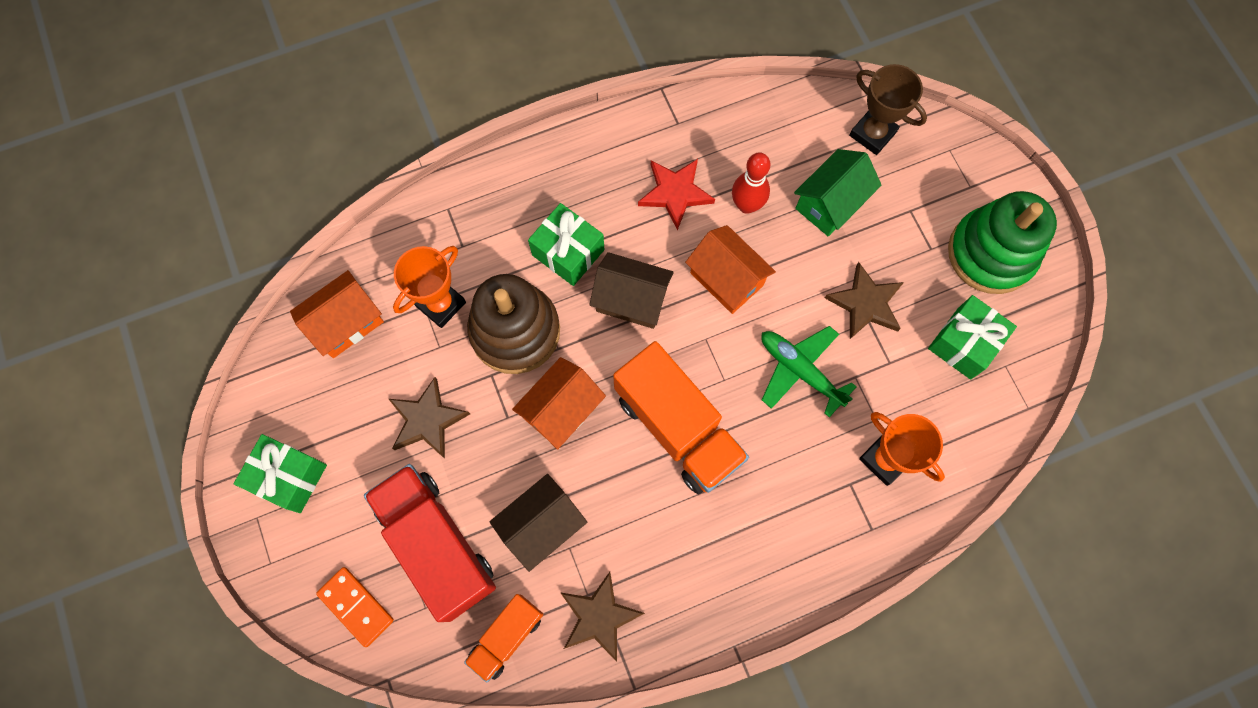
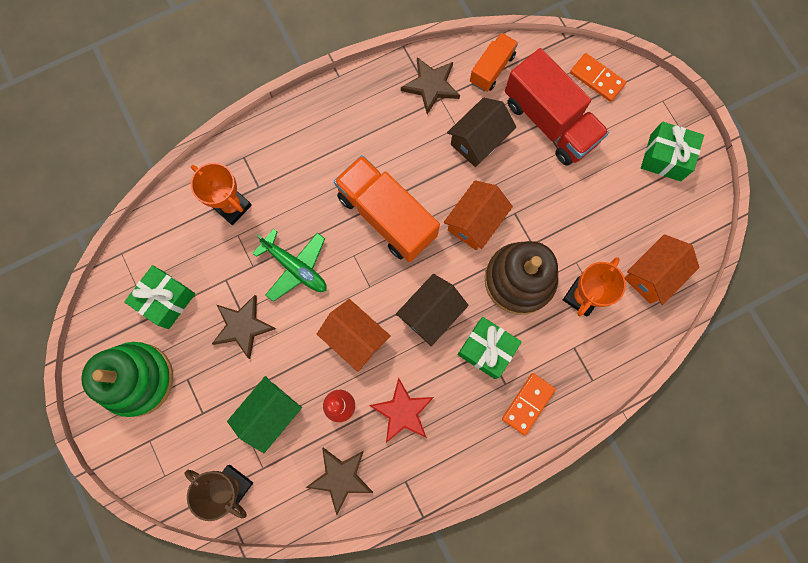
camera: 175 degrees right, 5 degrees up
(427, 420) = (574, 206): brown star -> brown star (341, 477)
(528, 190) = (527, 403): none -> orange domino
(631, 300) = (431, 313): brown house -> brown house turned 60 degrees counterclockwise

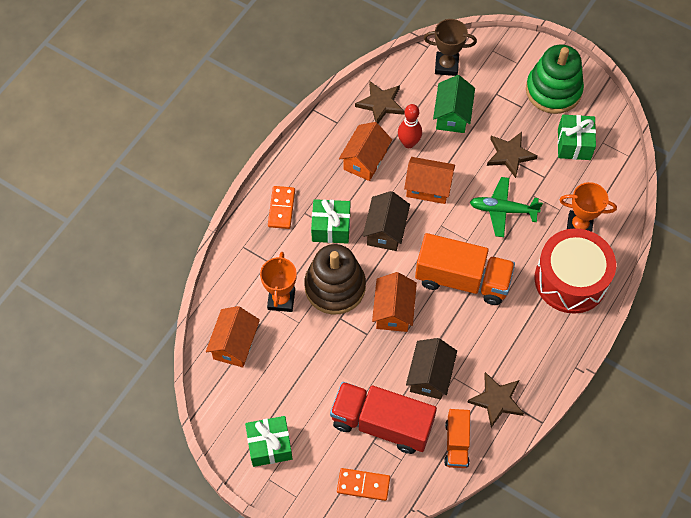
camera: 150 degrees right, 15 degrees down
(282, 157) = (570, 280): none -> red drum
(402, 412) = (365, 160): red star -> orange house

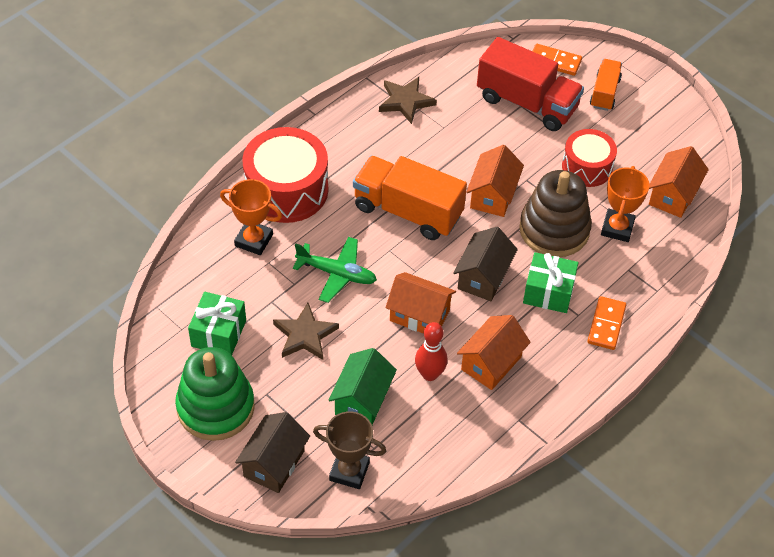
camera: 170 degrees left, 10 degrees down
(269, 445) = (642, 105): green gift -> none
(315, 359) = (587, 167): none -> red drum
(380, 104) = (454, 434): brown star -> none
(430, 376) = (468, 132): brown house -> brown house (274, 463)
(456, 443) = (456, 76): orange truck -> orange truck (604, 93)

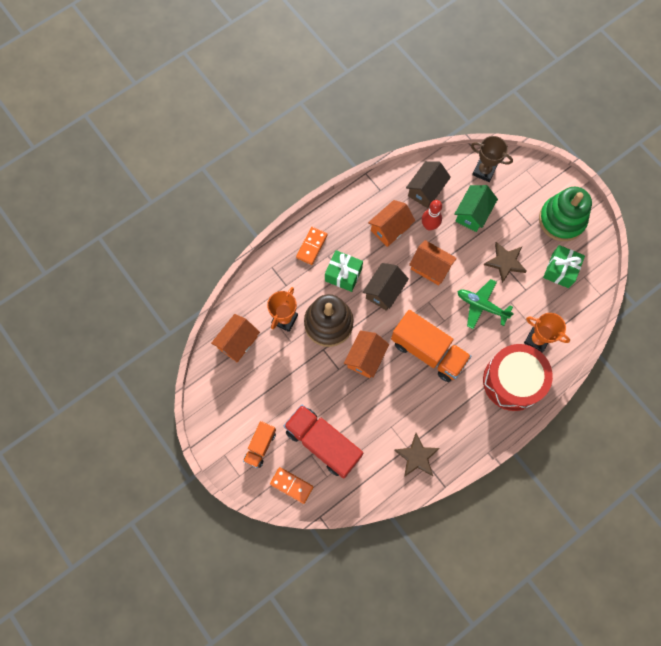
camera: 170 degrees left, 20 degrees up
(274, 463) = (527, 181): brown house -> brown house (426, 190)
(587, 167) = (292, 375): red drum -> none

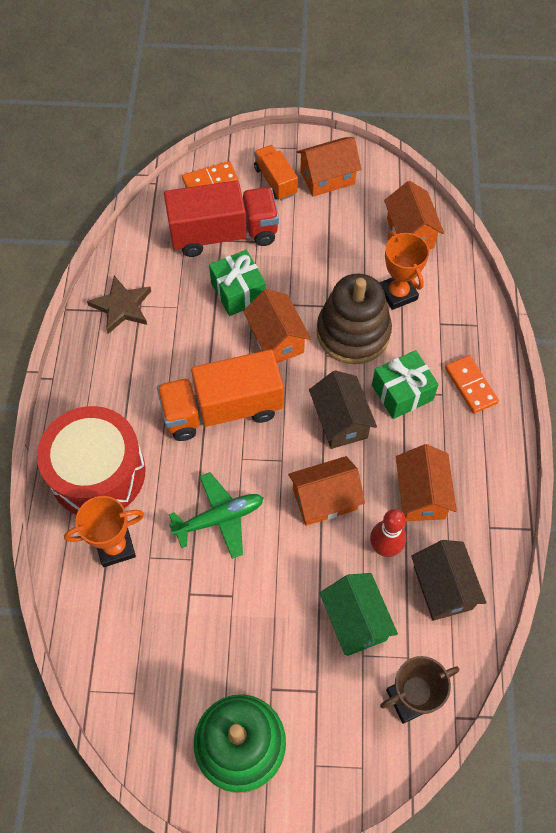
camera: 130 degrees right, 10 degrees down
(233, 418) = (327, 178): none -> orange house
(505, 262) = (249, 601): brown star -> none
(560, 270) = (172, 667): green gift -> green gift (238, 292)

